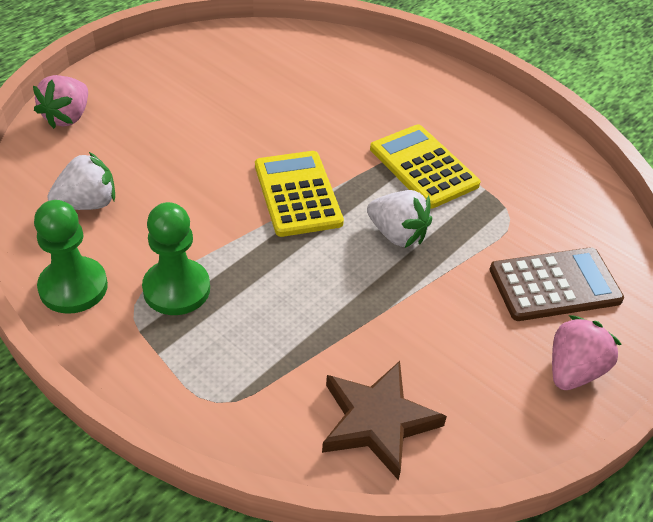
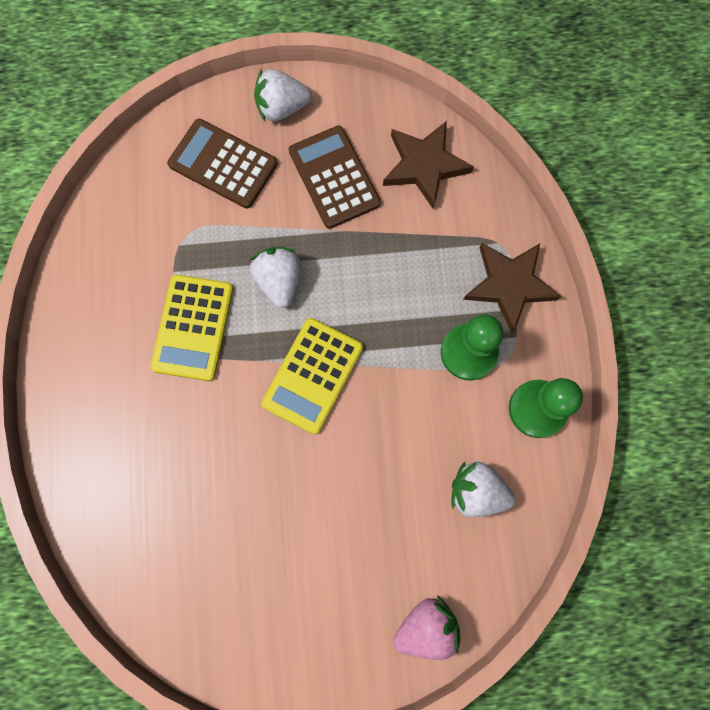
camera: 135 degrees left, 30 degrees up
(183, 369) = (509, 285): none -> brown star
(450, 344) = (334, 177): none -> brown calculator
(573, 370) = (282, 108): pink strawberry -> white strawberry

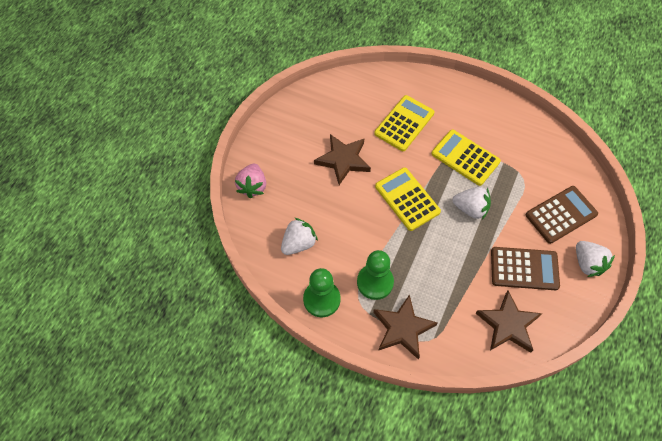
camera: 120 degrees right, 15 degrees down
(174, 450) = (404, 123): none -> yellow calculator
(282, 108) = (587, 264): white strawberry -> white strawberry turned 135 degrees clockwise
(297, 508) = (343, 160): none -> brown star

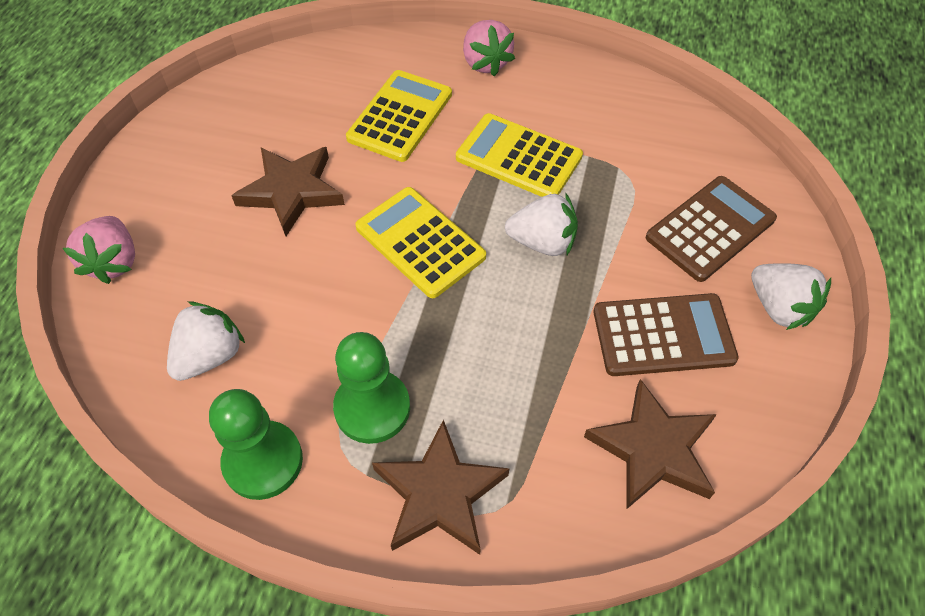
camera: 10 degrees left, 5 degrees down
(455, 96) = (485, 63): none -> pink strawberry

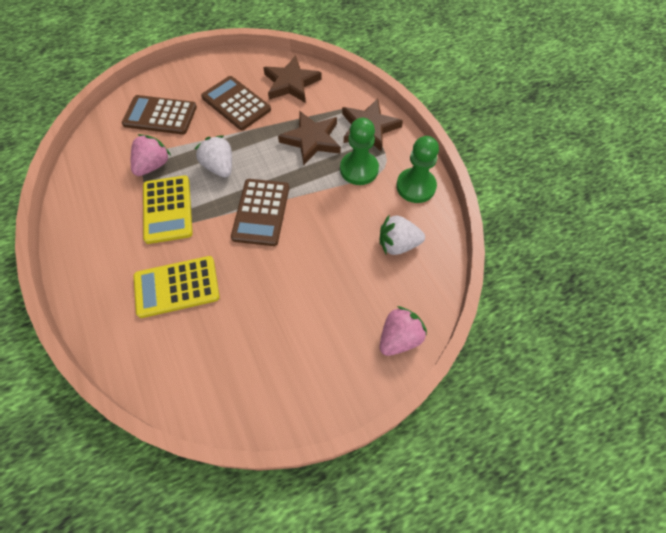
camera: 130 degrees left, 5 degrees up
(292, 192) = (279, 294): brown star -> brown star (312, 140)
(420, 242) = (261, 212): yellow calculator -> brown calculator
(485, 63) = (93, 276): pink strawberry -> pink strawberry (153, 165)
(779, 308) = (190, 78): white strawberry -> none

